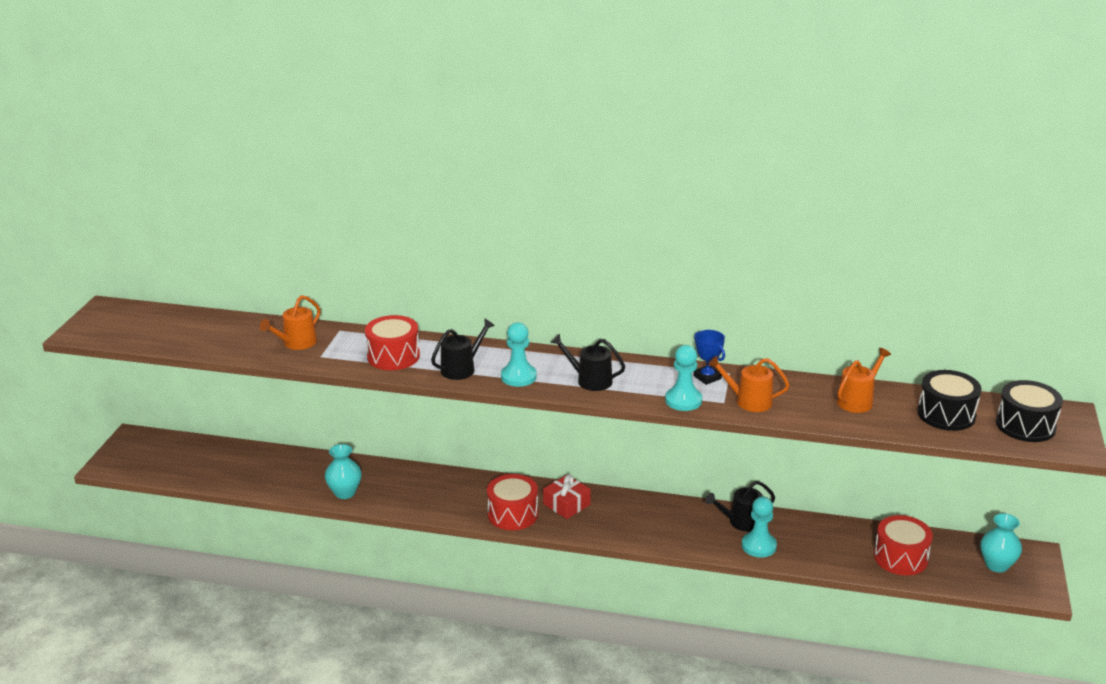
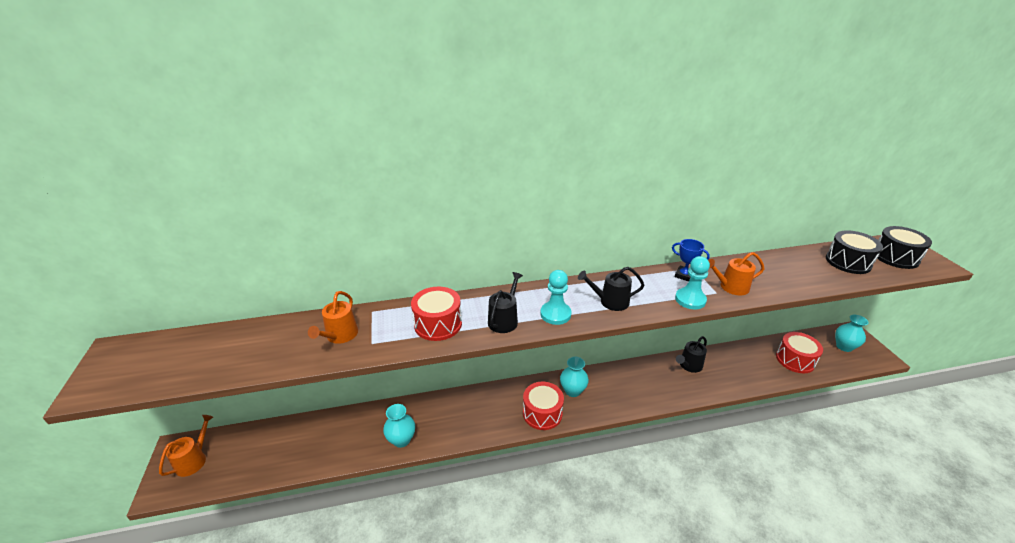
camera: 25 degrees left, 5 degrees up
(566, 504) = (572, 391): red gift -> turquoise vase
(758, 546) = (715, 381): turquoise pawn -> none
(857, 400) = (790, 267): orange watering can -> orange watering can (193, 460)

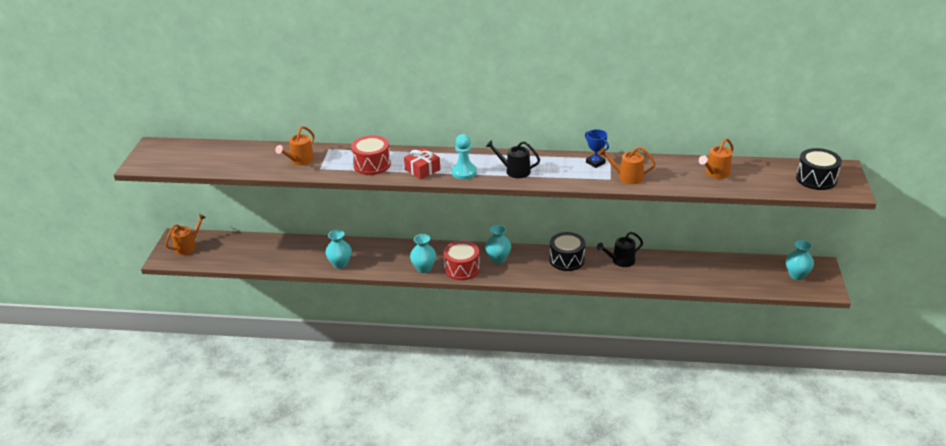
camera: 20 degrees right, 0 degrees up
(501, 422) = (424, 268): none -> turquoise vase
(504, 320) = (422, 170): black watering can -> red gift
(690, 299) = (582, 180): turquoise pawn -> none
(795, 360) = (732, 276): red drum -> none
(806, 267) = (715, 173): none -> orange watering can
(848, 262) = (762, 175): black drum -> black drum (566, 260)

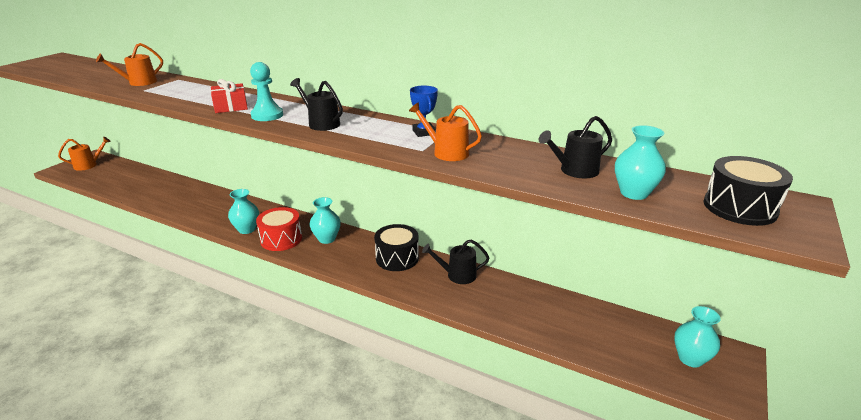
camera: 20 degrees right, 5 degrees down
(340, 264) = (180, 206): turquoise vase -> turquoise vase (634, 193)
(372, 164) = (192, 95): red drum -> none
(715, 173) = (575, 171): orange watering can -> black watering can

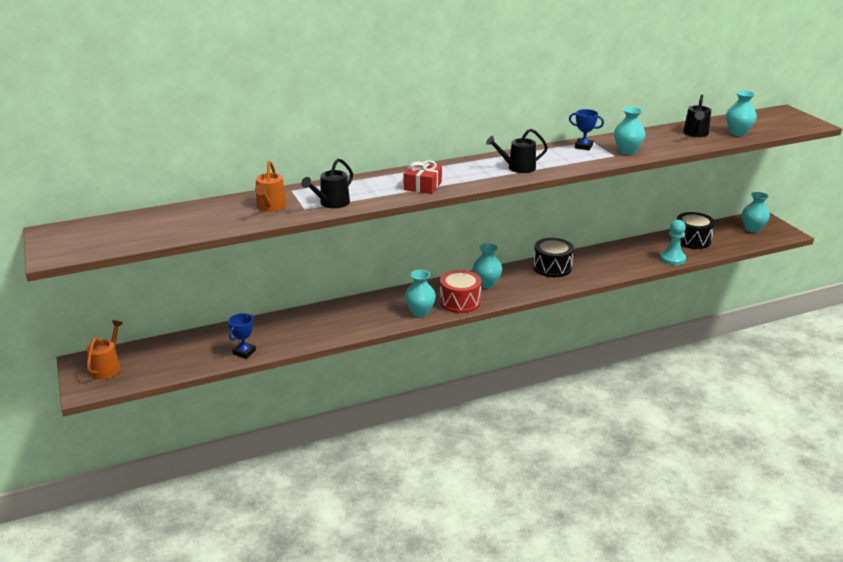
camera: 50 degrees left, 0 degrees up
(133, 193) = (244, 352): none -> blue trophy
(267, 115) = (469, 179): turquoise pawn -> turquoise pawn (672, 259)
(447, 152) = (627, 151): orange watering can -> turquoise vase
(457, 275) = (601, 255): black watering can -> black watering can (332, 203)
(739, 207) = (776, 122): black drum -> black drum (692, 240)

